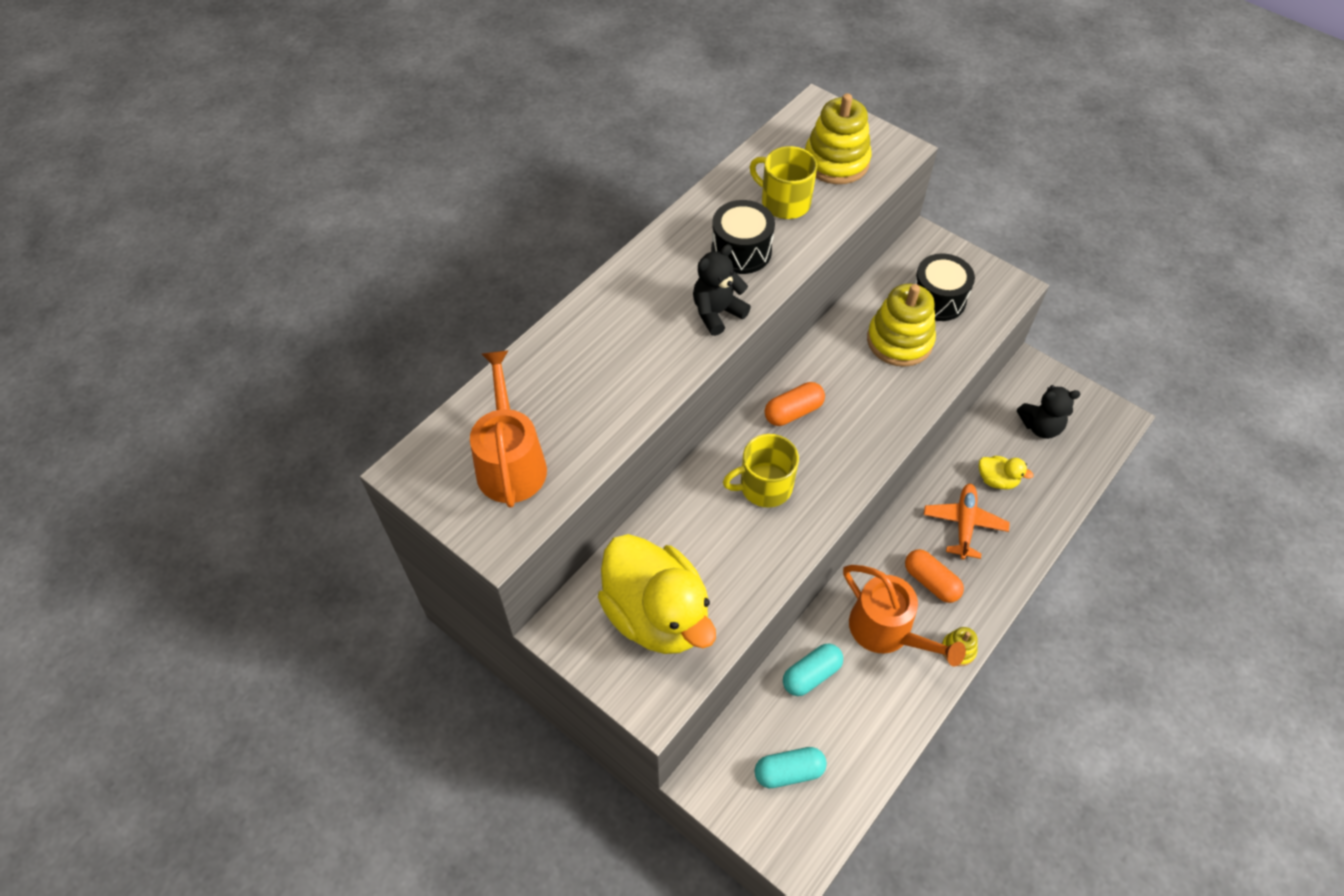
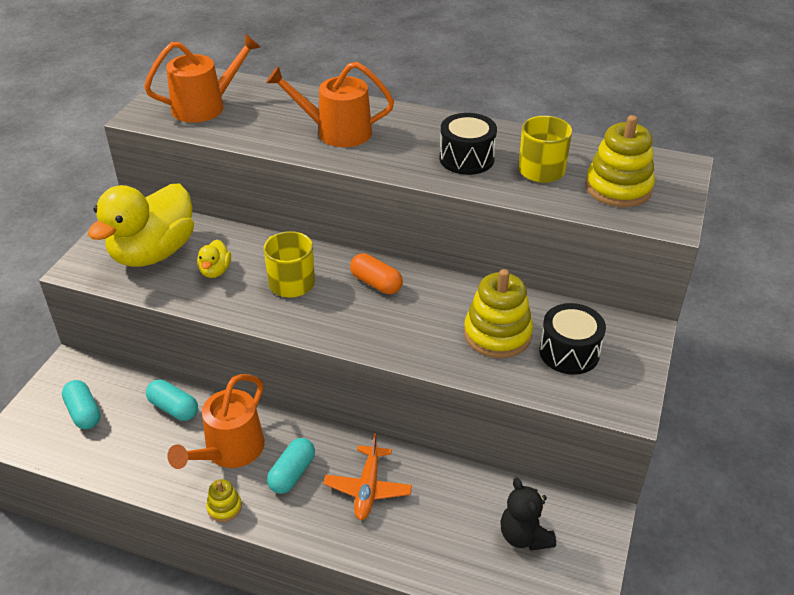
camera: 70 degrees right, 15 degrees down
(637, 344) = (336, 132): none -> orange watering can
(717, 313) = (390, 160): black teddy bear -> none
(931, 582) = (292, 473): orange capsule -> turquoise capsule
(964, 524) = (368, 488): orange plane -> orange plane turned 105 degrees clockwise
(997, 480) = (433, 507): yellow duck -> yellow duck (215, 271)

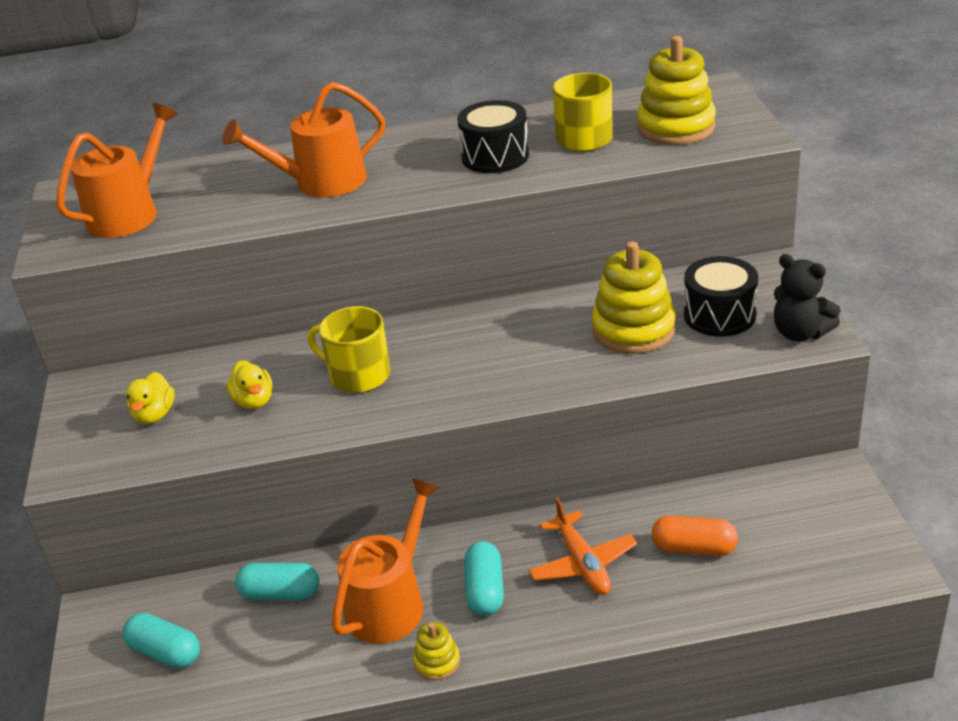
camera: 25 degrees left, 5 degrees down
(153, 253) = (154, 415): yellow duck -> yellow duck, size x0.42
(230, 450) = (390, 603): orange watering can -> orange watering can turned 150 degrees counterclockwise
(376, 283) = (458, 336): orange capsule -> orange capsule (694, 548)
(524, 536) = (780, 527): black teddy bear -> black teddy bear (800, 333)

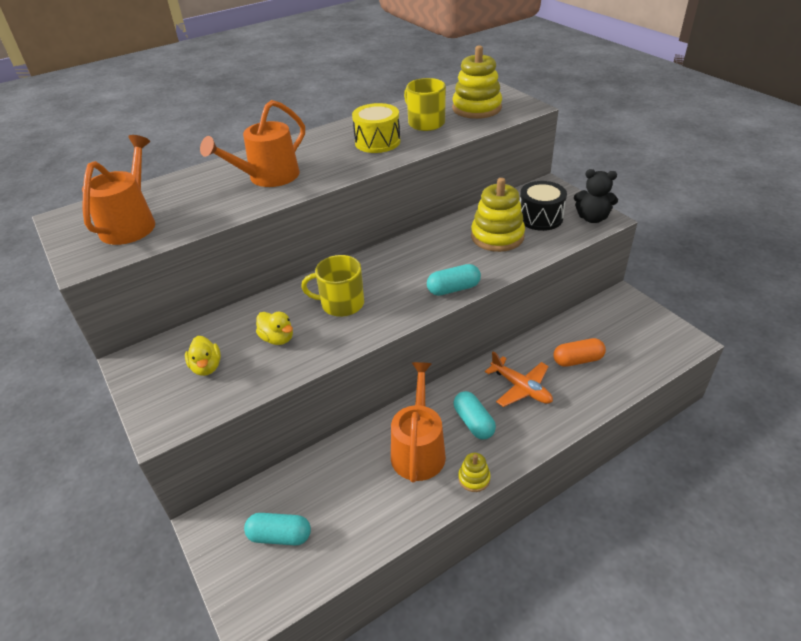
camera: 25 degrees left, 5 degrees up
(280, 593) = (339, 467): turquoise capsule -> turquoise capsule (453, 289)
(495, 156) = (377, 142): black drum -> yellow drum

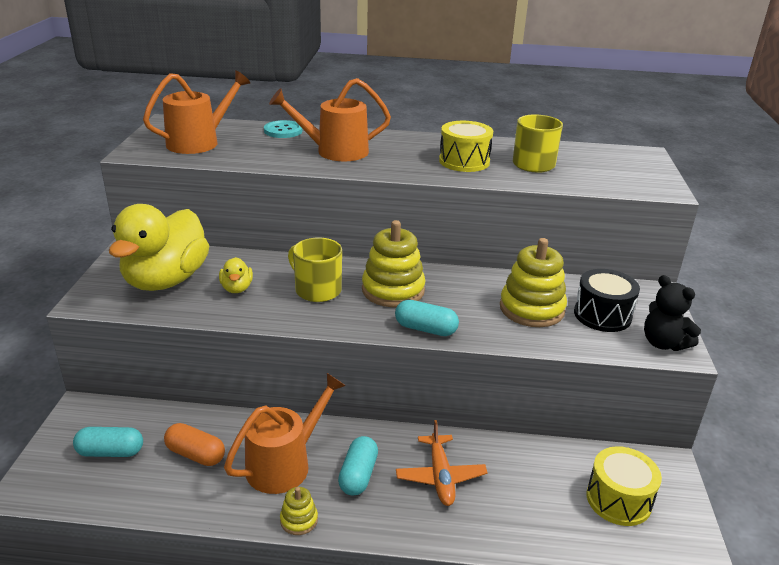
camera: 35 degrees right, 10 degrees down
(193, 178) = (283, 131): none -> turquoise button
(206, 367) = (166, 280): yellow duck -> yellow duck, size x2.38
(280, 536) = (110, 452): turquoise capsule -> turquoise capsule turned 45 degrees counterclockwise
(476, 108) = (605, 171): yellow stacking toy -> yellow stacking toy (393, 290)
(577, 360) = (532, 490): orange capsule -> orange capsule (195, 454)
(623, 335) = (618, 500): none -> yellow drum

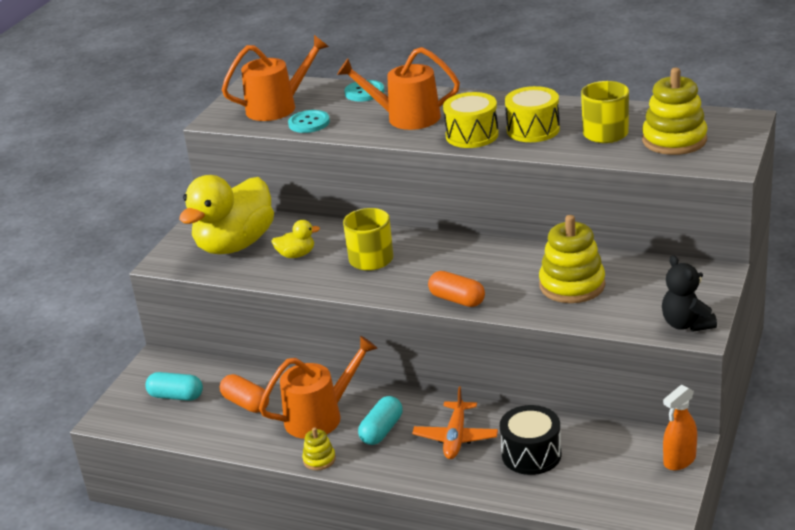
camera: 20 degrees right, 0 degrees up
(237, 155) = (309, 123): none -> turquoise button
(237, 288) = (296, 255): yellow duck -> yellow duck turned 105 degrees counterclockwise
(393, 290) = (443, 262): yellow stacking toy -> yellow stacking toy (674, 140)
(425, 329) = (457, 299): turquoise capsule -> orange capsule
(602, 315) = (641, 294): black drum -> black drum (531, 454)
(618, 500) = (615, 469): yellow drum -> yellow drum (472, 135)
(673, 482) = (679, 460): none -> orange spray bottle

